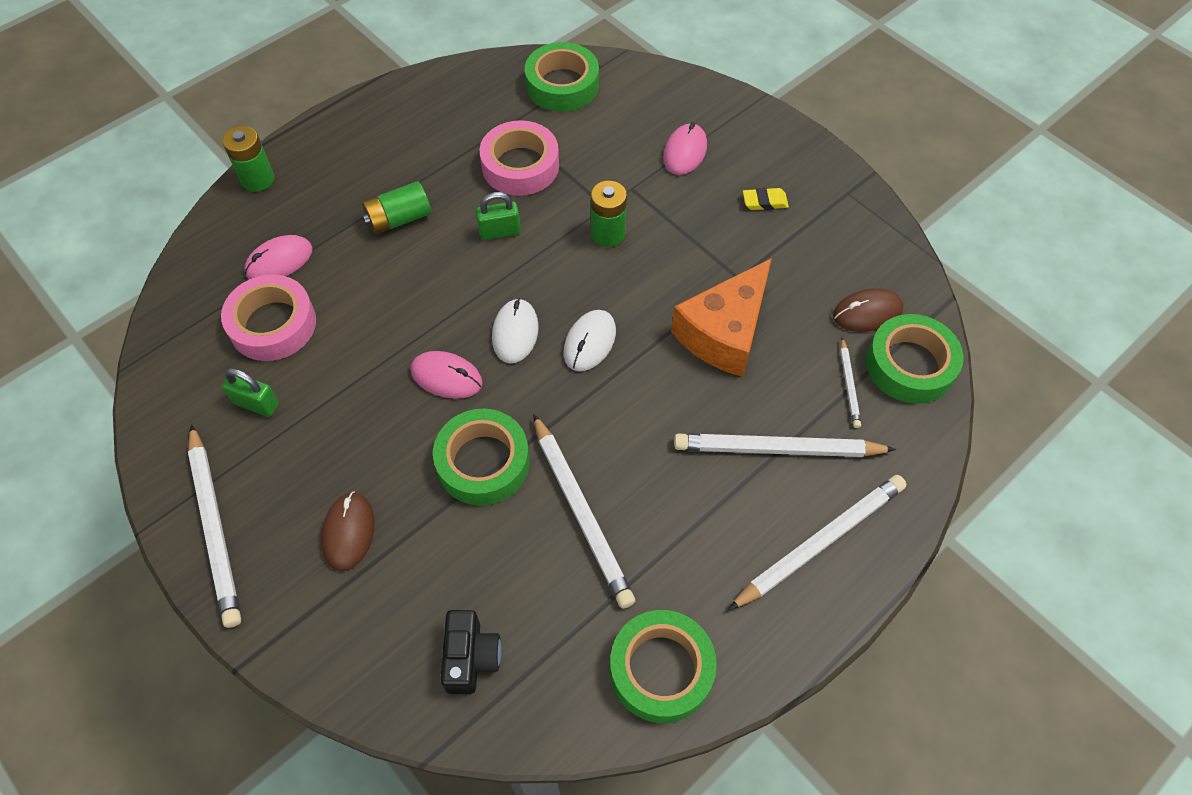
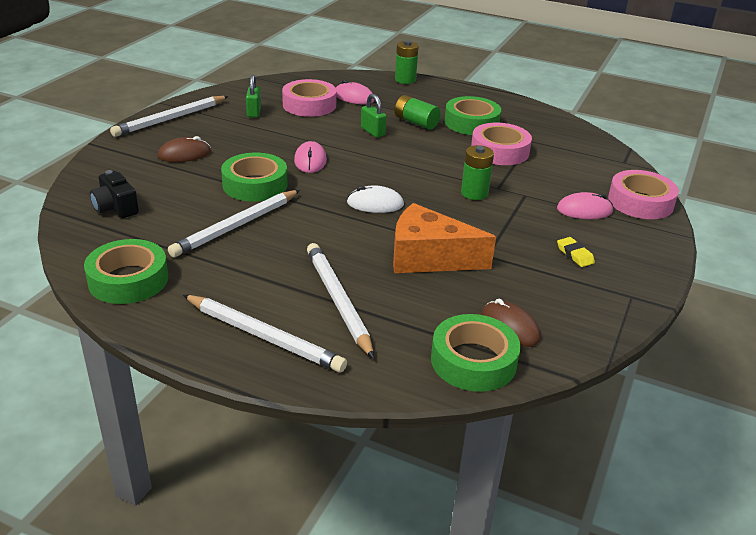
camera: 65 degrees right, 25 degrees down
(470, 657) = (115, 208): black camera -> black camera turned 75 degrees clockwise
(499, 231) = (437, 155): green padlock -> green padlock (372, 132)
(515, 332) = (361, 176): white mouse -> none
(562, 85) = (588, 152): green tape -> green tape (471, 123)
(688, 97) = (640, 202): none -> pink tape
(849, 385) = (426, 328): white pencil -> none

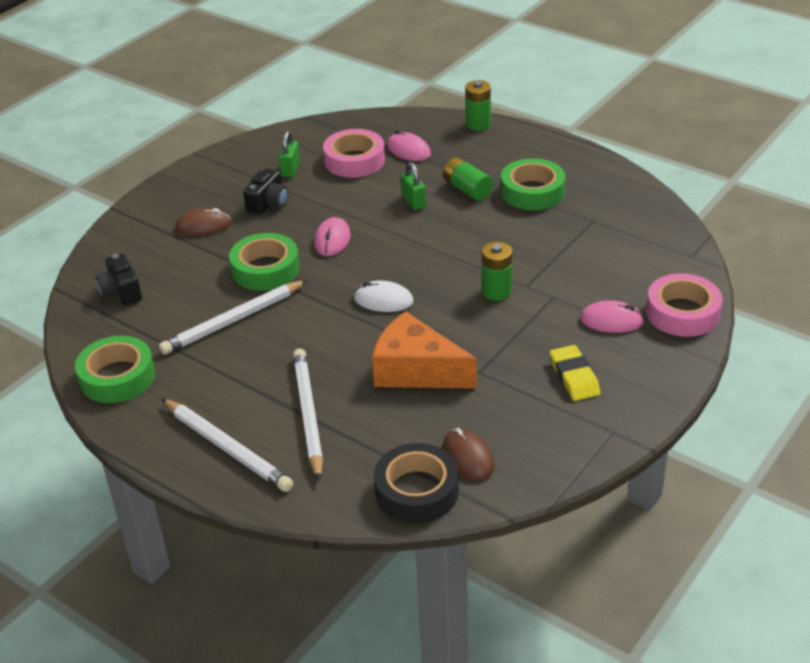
camera: 15 degrees right, 5 degrees up
(170, 119) = (199, 177): white pencil -> none
(241, 136) = (268, 203): none -> black camera
(473, 361) = (417, 491): green tape -> black tape
(499, 151) = (549, 234): pink tape -> none
(575, 255) = (574, 377): yellow eraser -> yellow eraser, size x1.52

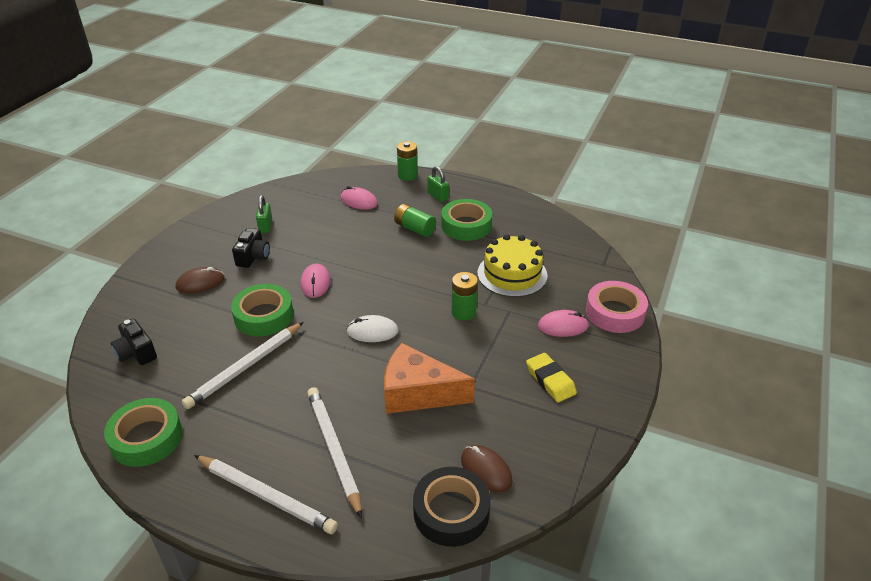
camera: 15 degrees left, 0 degrees up
(354, 160) = (317, 213): pink tape -> none
(413, 201) = (374, 243): green padlock -> green padlock (438, 196)
(570, 255) = (512, 274): none -> yellow cake

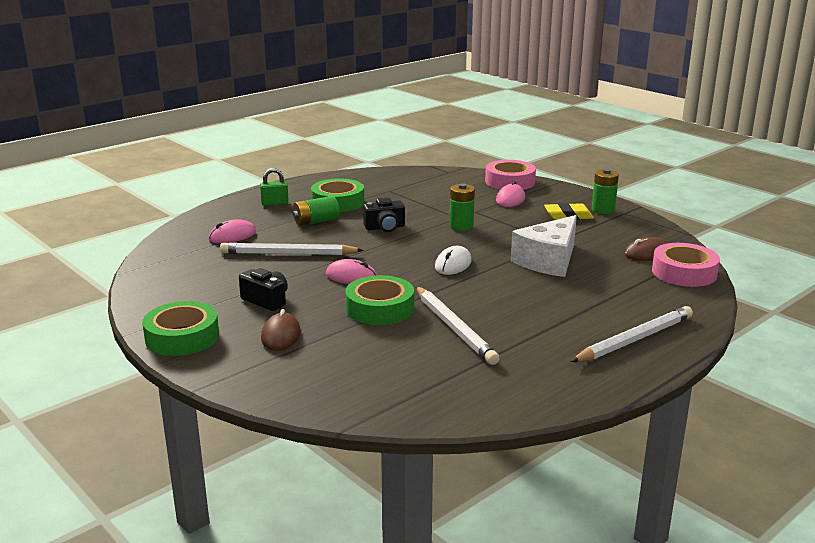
camera: 65 degrees left, 15 degrees down
(136, 353) = (375, 386): black camera -> black camera (385, 227)
(146, 438) = (523, 391): green tape -> green tape (182, 337)
(265, 226) = (214, 286): green padlock -> none
(333, 450) = (595, 303): white pencil -> white pencil (288, 254)
(407, 175) = (218, 208): green battery -> green battery (603, 210)
(418, 393) = (548, 261): orange cheese -> white cheese
(451, 512) = (684, 272): black tape -> pink tape
(512, 274) = (428, 201): yellow cake -> none

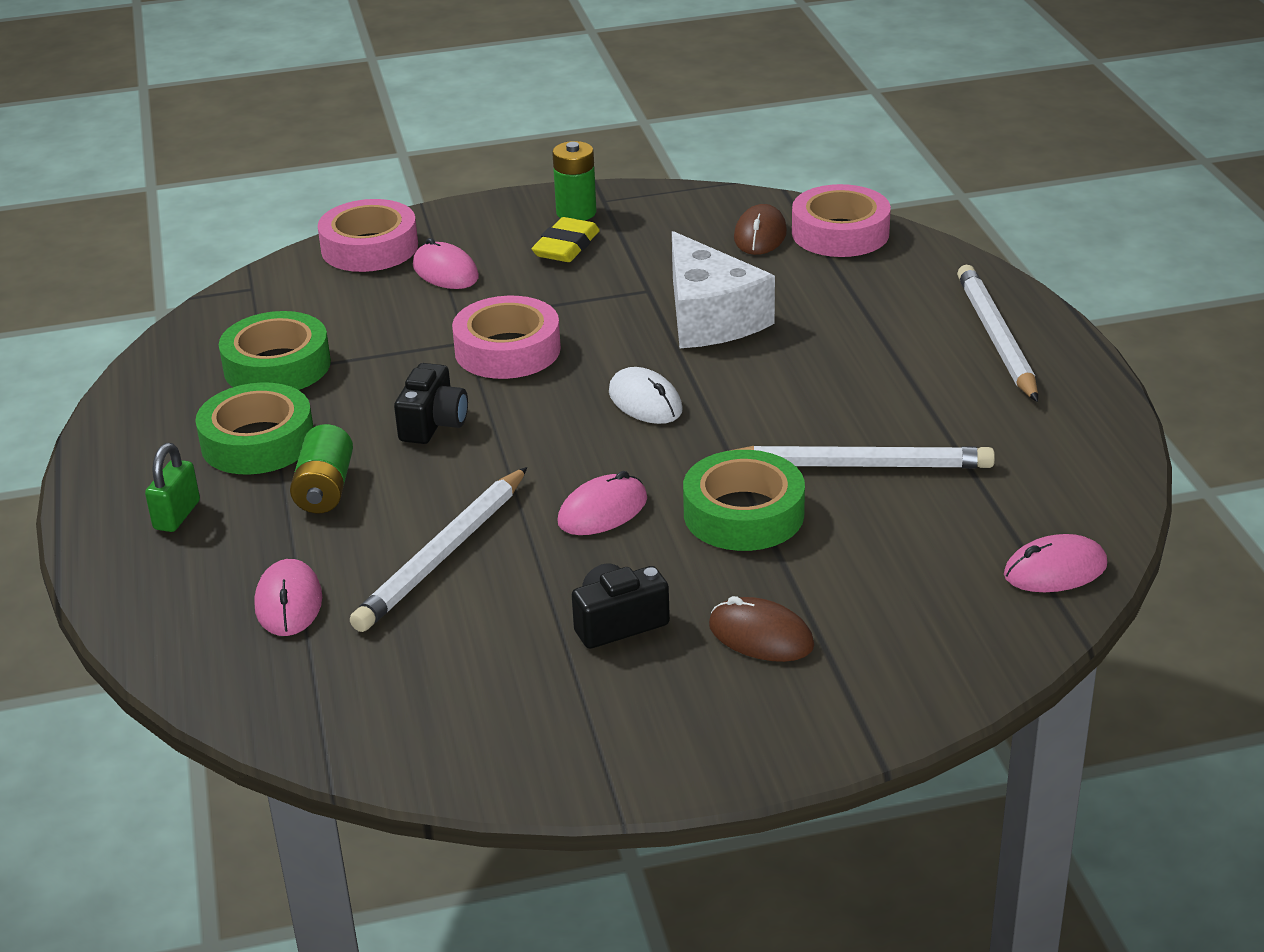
camera: 60 degrees left, 10 degrees up
(182, 337) = (685, 748): green tape -> green tape (277, 366)
(407, 406) = (1055, 570): none -> pink mouse
(461, 226) = (507, 350): green battery -> pink tape

